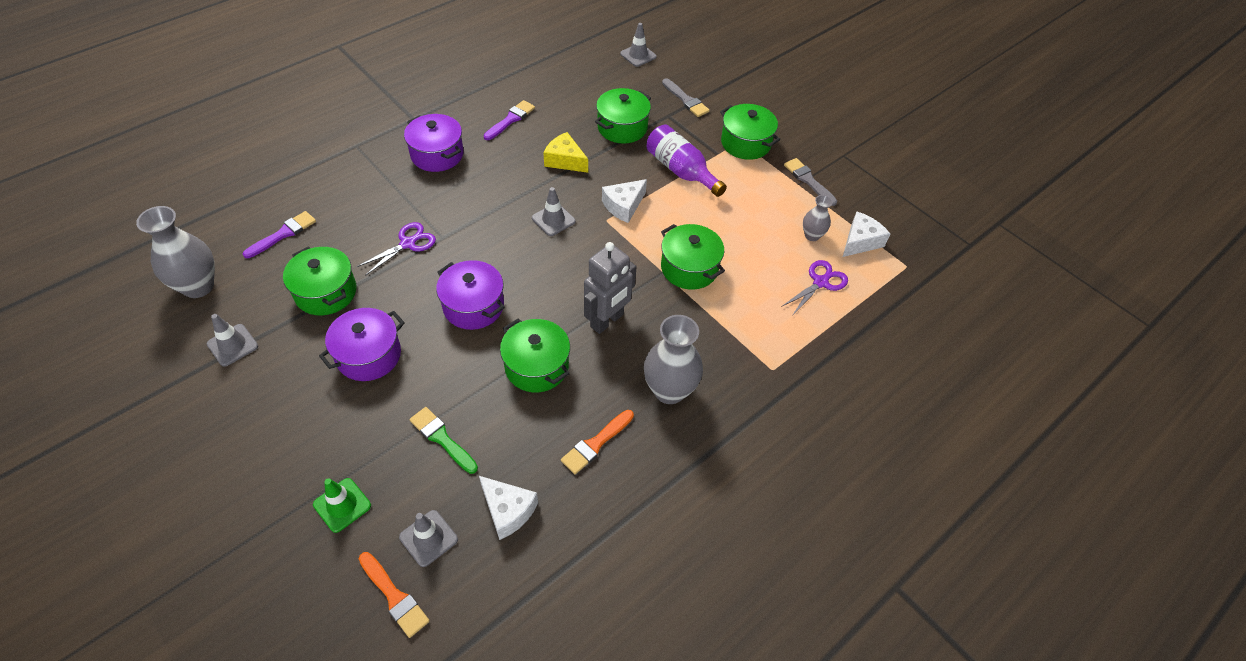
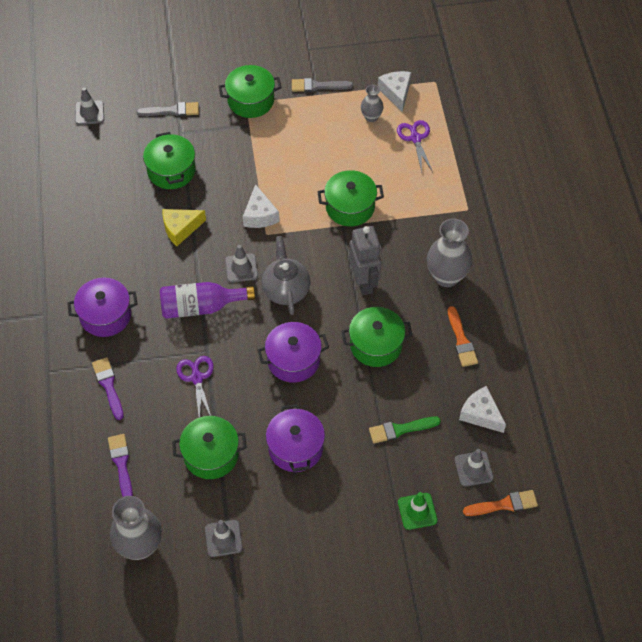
camera: 55 degrees left, 5 degrees up
(508, 510) = (480, 414): white cheese -> white cheese turned 120 degrees counterclockwise
(510, 120) = (101, 243): purple brush -> purple brush (108, 386)
(552, 263) = (286, 290): none -> grey teapot
(681, 171) = (249, 158): purple bottle -> purple bottle (201, 307)

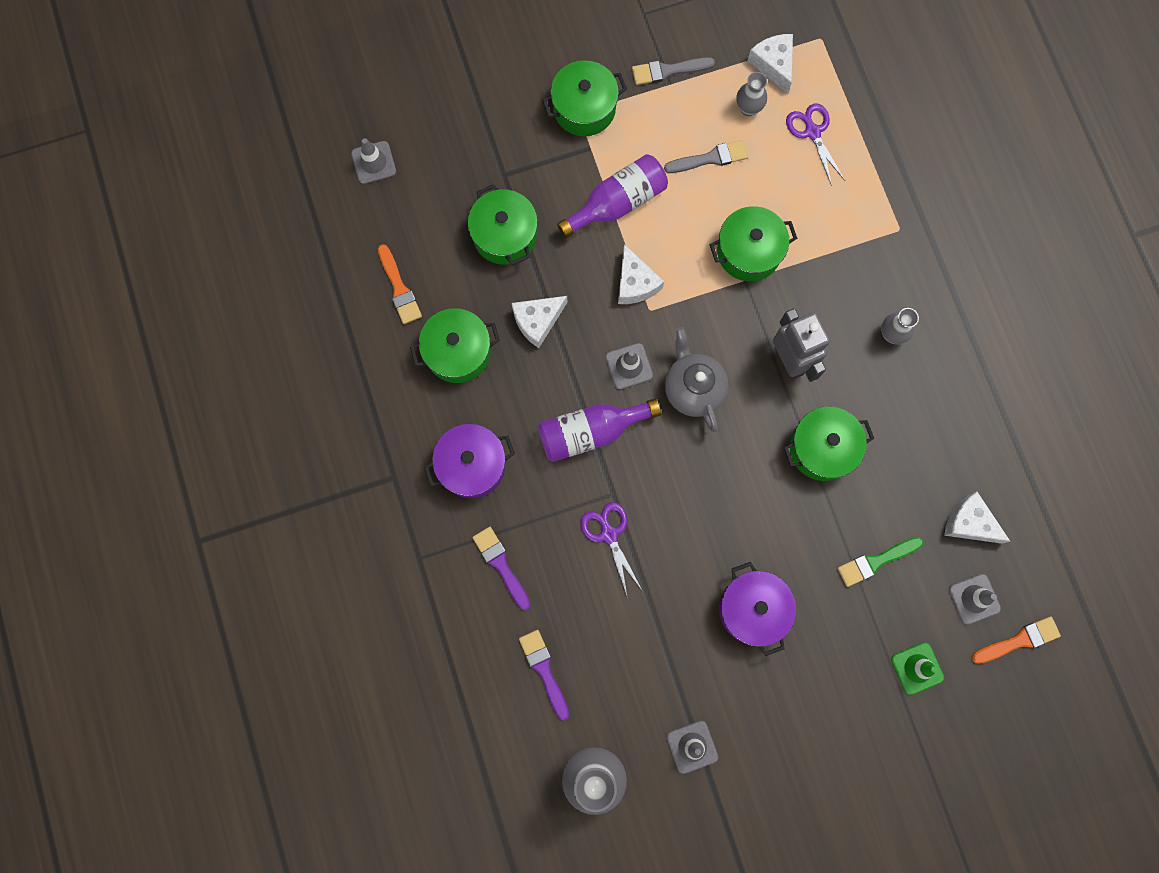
camera: 10 degrees left, 20 degrees up
(172, 111) = (483, 141): grey brush -> grey brush (710, 158)
(180, 229) = (537, 321): yellow cheese -> white cheese
(211, 455) = (651, 637): green pot -> green pot (458, 352)
(260, 162) = (617, 203): none -> purple bottle
(293, 360) = (724, 488): purple pot -> none
(446, 276) = (891, 334): grey vase -> grey vase, size x0.55
(461, 340) = (926, 423): orange brush -> orange brush (399, 288)

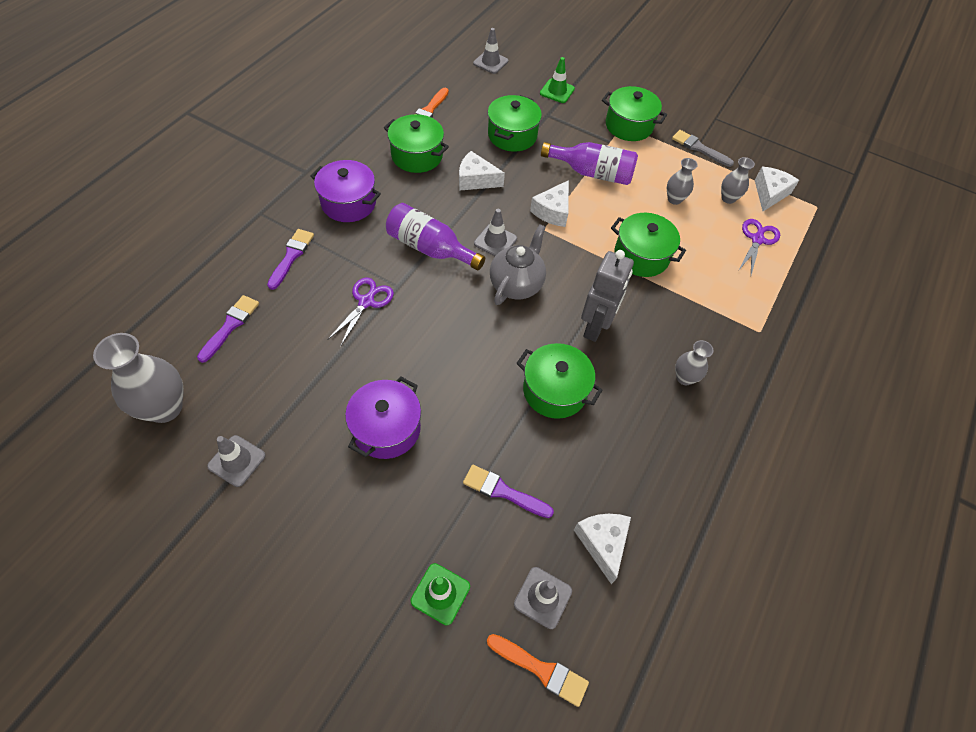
camera: 45 degrees right, 20 degrees down
(476, 133) = (557, 91): none -> green traffic cone
(710, 158) = (674, 199): grey brush -> grey vase
(876, 561) = (503, 491): green brush -> purple brush

